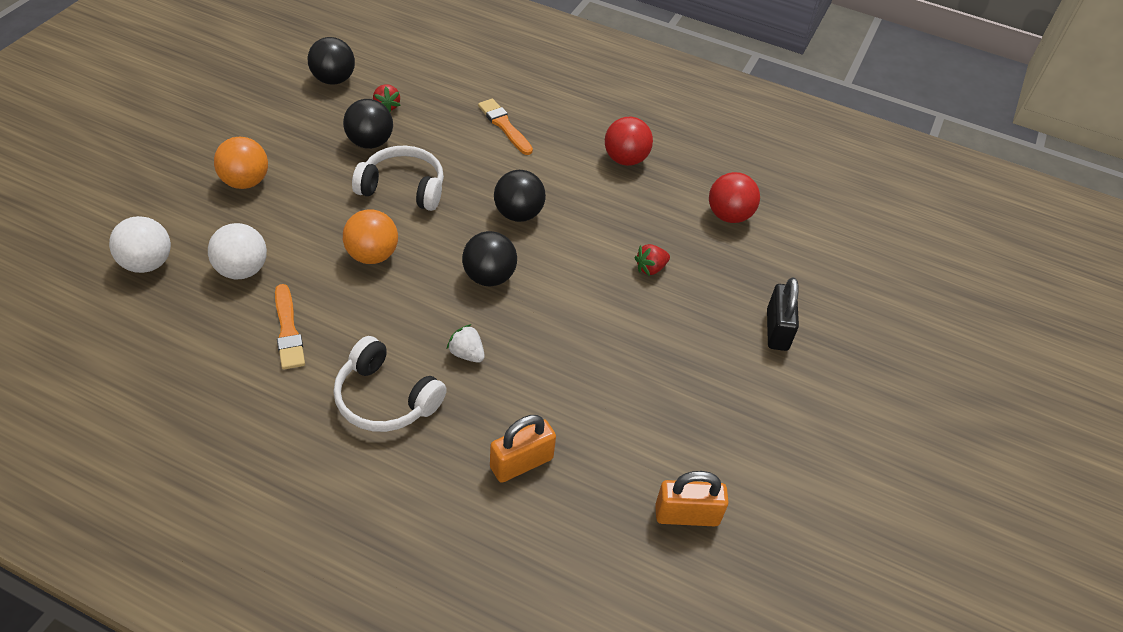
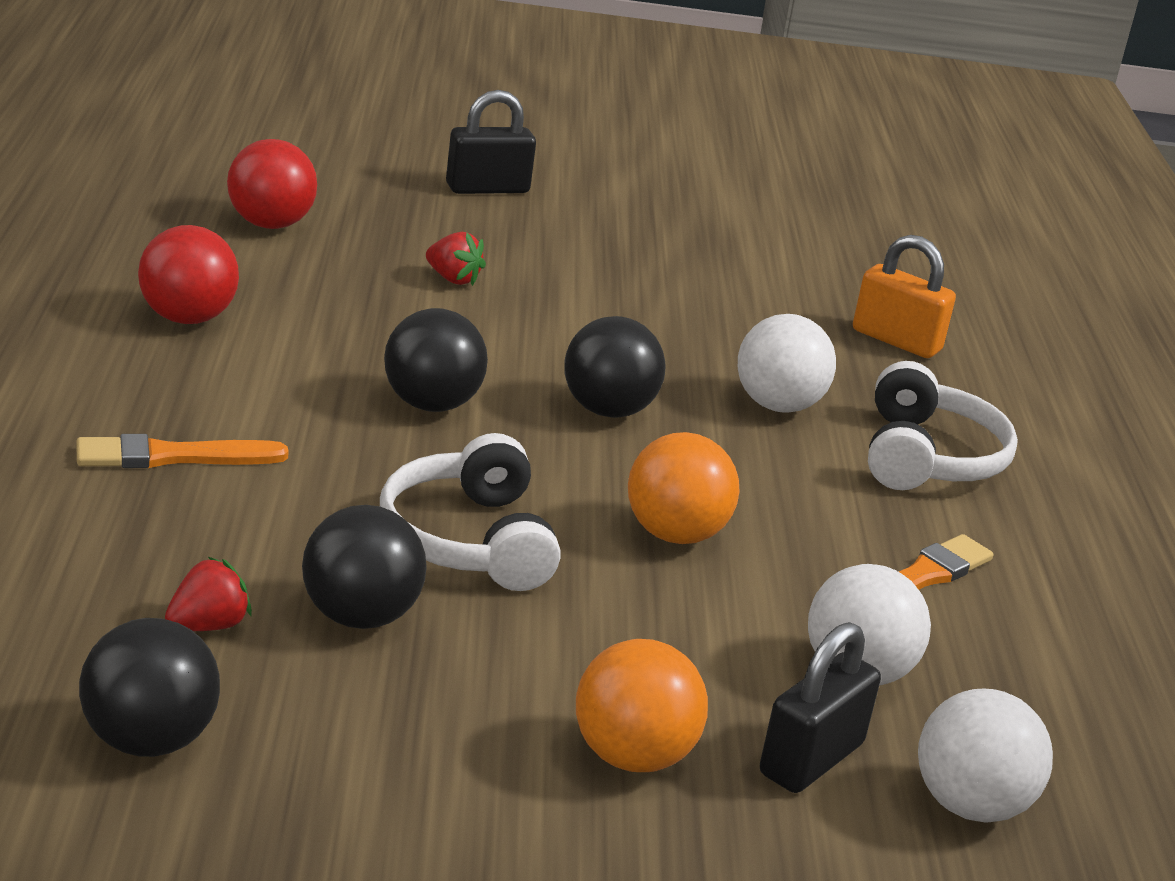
camera: 115 degrees left, 20 degrees down
(207, 230) = (811, 759): none -> black padlock
(466, 354) = (777, 405): white strawberry -> white ball
(504, 126) = (173, 456): orange brush -> orange brush turned 45 degrees clockwise
(686, 515) = (836, 236): orange padlock -> none

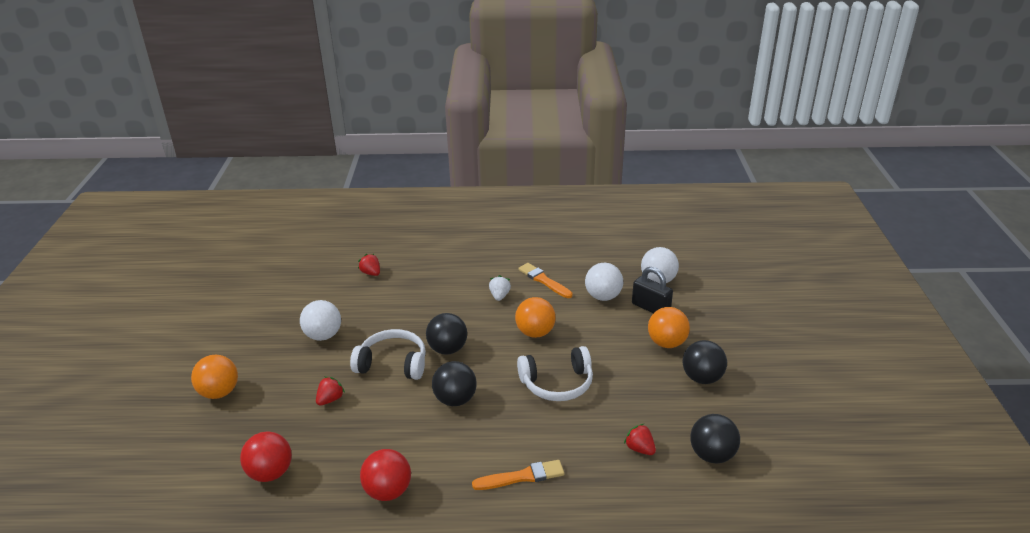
camera: 85 degrees left, 5 degrees up
(173, 456) = (522, 477): orange brush -> orange brush turned 90 degrees counterclockwise
(359, 616) = (617, 409): black ball -> black ball (702, 378)
(487, 188) = (219, 392): black padlock -> orange ball
(777, 405) = (432, 305): white ball -> white ball (323, 335)
(831, 500) = (499, 296): none -> white strawberry
(896, 340) = (371, 273): orange padlock -> red strawberry
(928, 457) = (462, 272): white headphones -> white headphones (393, 364)

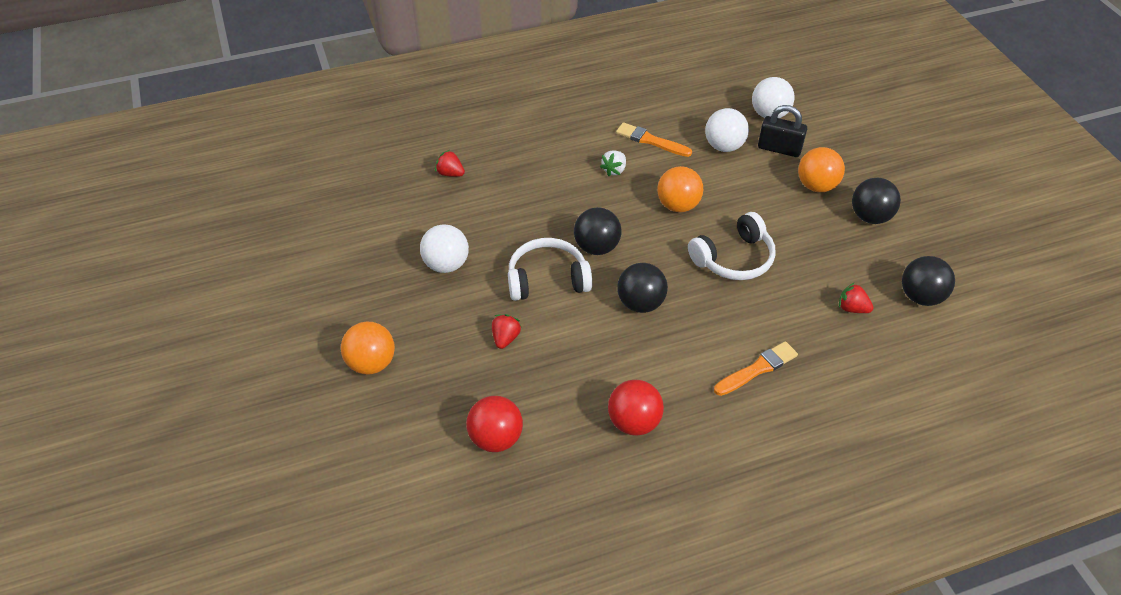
camera: 20 degrees left, 15 degrees up
(499, 296) = (614, 170): white strawberry -> white strawberry turned 135 degrees counterclockwise

